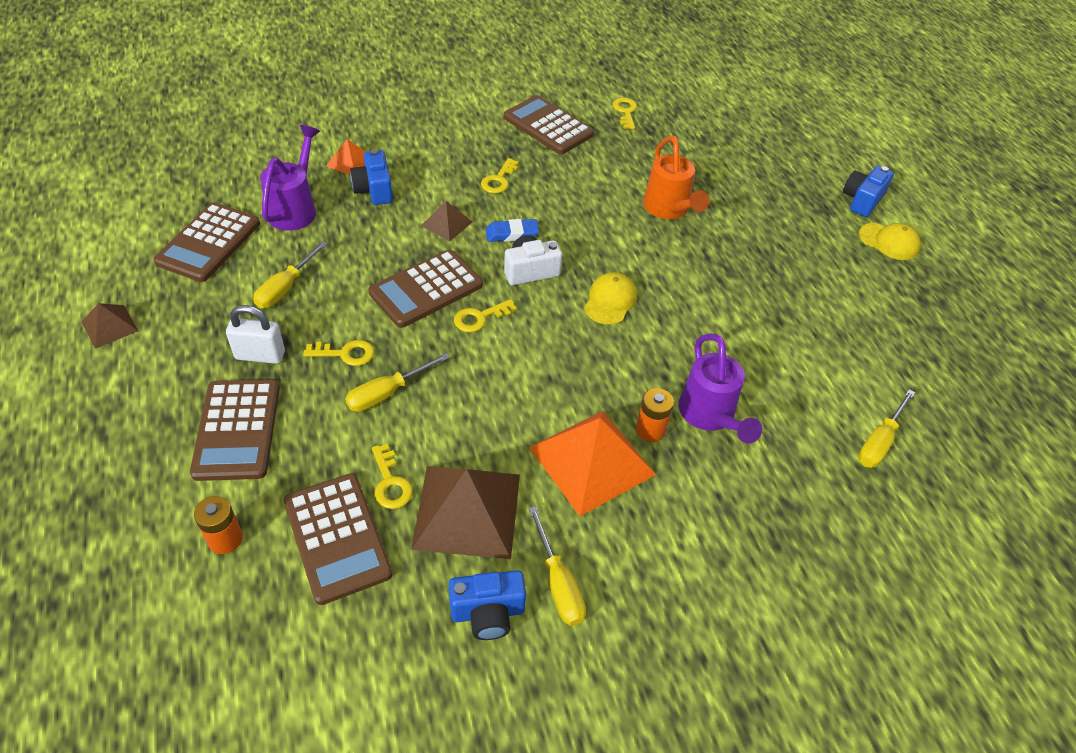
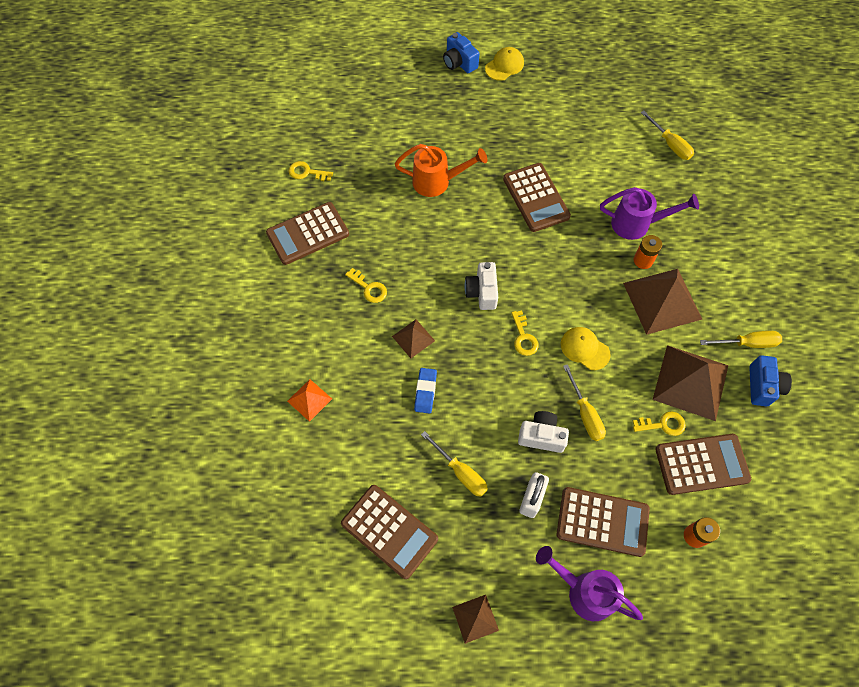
camera: 70 degrees left, 15 degrees up
(295, 208) = (362, 454): purple watering can -> purple watering can (584, 591)
(346, 353) = (541, 436): yellow key -> white camera
(374, 190) = (355, 386): blue camera -> none
(426, 289) = (485, 368): brown calculator -> brown calculator (536, 198)
(512, 234) = (437, 294): blue eraser -> blue eraser (425, 391)
(591, 461) = (662, 301): orange pyramid -> brown pyramid
(610, 301) = (524, 249): yellow cap -> yellow cap (584, 349)

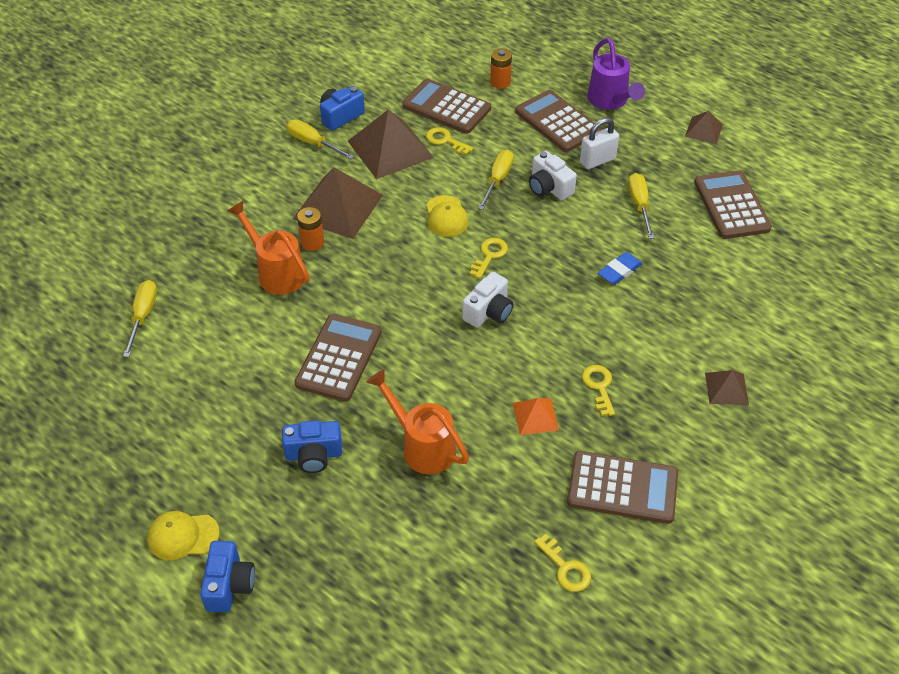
camera: 140 degrees left, 15 degrees down
(309, 400) = (736, 329): orange pyramid -> orange pyramid (535, 416)
(413, 338) = (593, 316): brown pyramid -> brown pyramid (726, 388)
(488, 139) = (314, 455): none -> blue camera
(637, 224) = (276, 272): purple watering can -> orange watering can

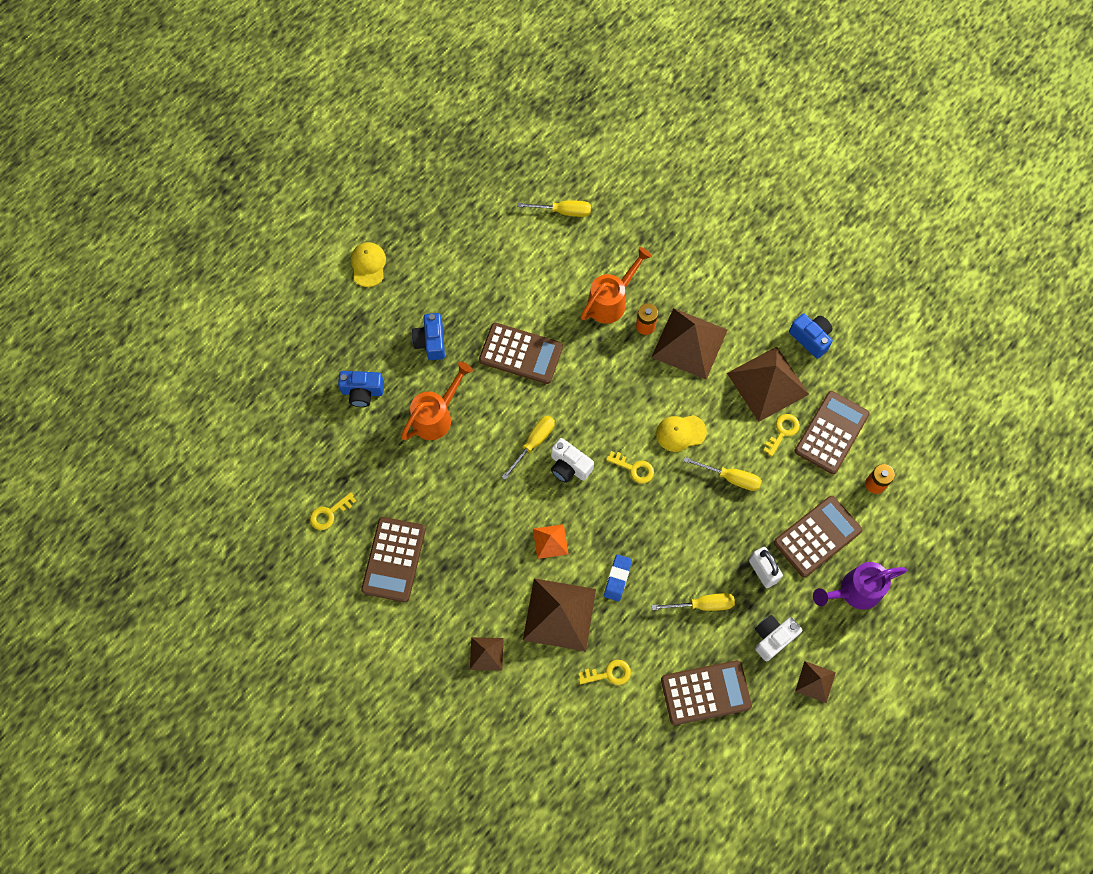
camera: 90 degrees right, 20 degrees up
(229, 585) = (330, 297): blue camera -> blue camera (362, 392)
(313, 143) = (771, 317): yellow screwdriver -> yellow screwdriver (533, 443)
(535, 416) = (462, 499): orange pyramid -> orange pyramid (550, 541)
(549, 188) = (722, 523): white camera -> white camera (773, 638)
(599, 386) = (490, 550): yellow key -> yellow key (609, 674)
(619, 271) = (617, 578): blue eraser -> blue eraser turned 60 degrees clockwise
(668, 321) = (559, 614): none -> brown pyramid

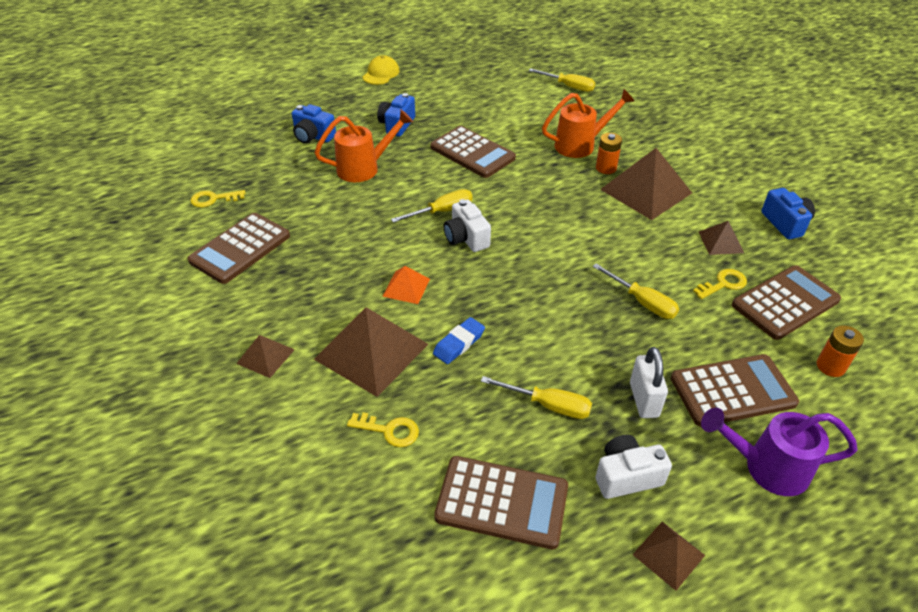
camera: 25 degrees right, 25 degrees down
(634, 468) = (534, 261): yellow key -> none
(680, 433) = (602, 250): yellow cap -> none
(767, 383) = (721, 242): brown pyramid -> brown pyramid, size x0.50

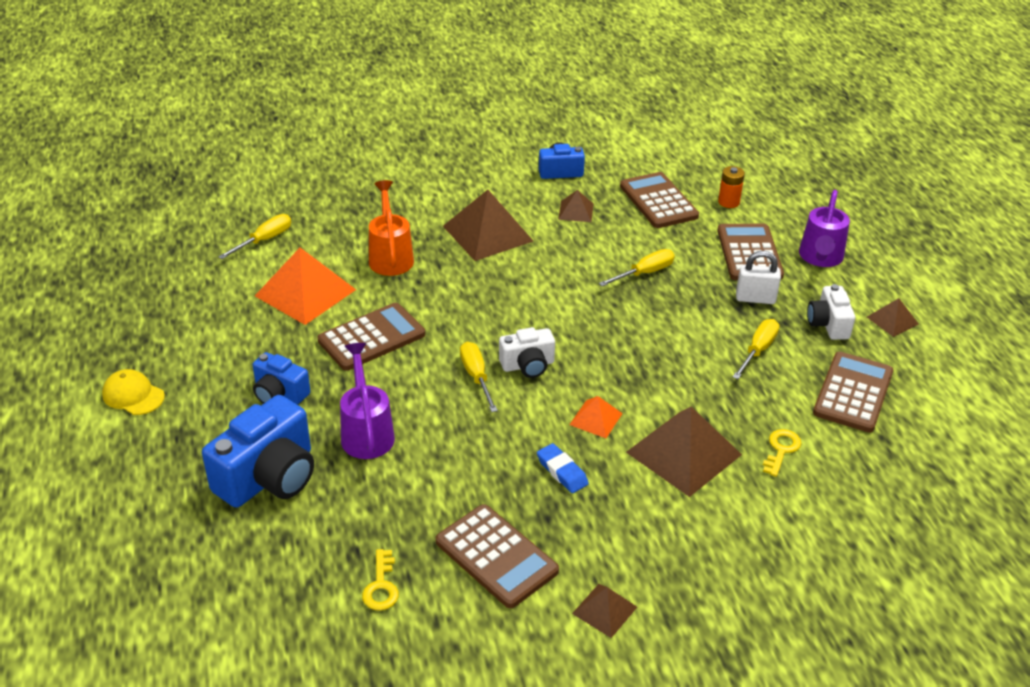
camera: 80 degrees left, 5 degrees down
(265, 356) = (681, 534): brown pyramid -> brown pyramid (604, 610)
(313, 136) = (269, 477): blue camera -> blue camera, size x1.76
(364, 168) = (366, 432): orange watering can -> purple watering can
(459, 343) = (680, 392): blue eraser -> blue eraser (562, 471)
(514, 115) = (305, 292): none -> orange pyramid
(606, 168) = (440, 249): orange battery -> none
(723, 284) = (630, 225): yellow key -> none

